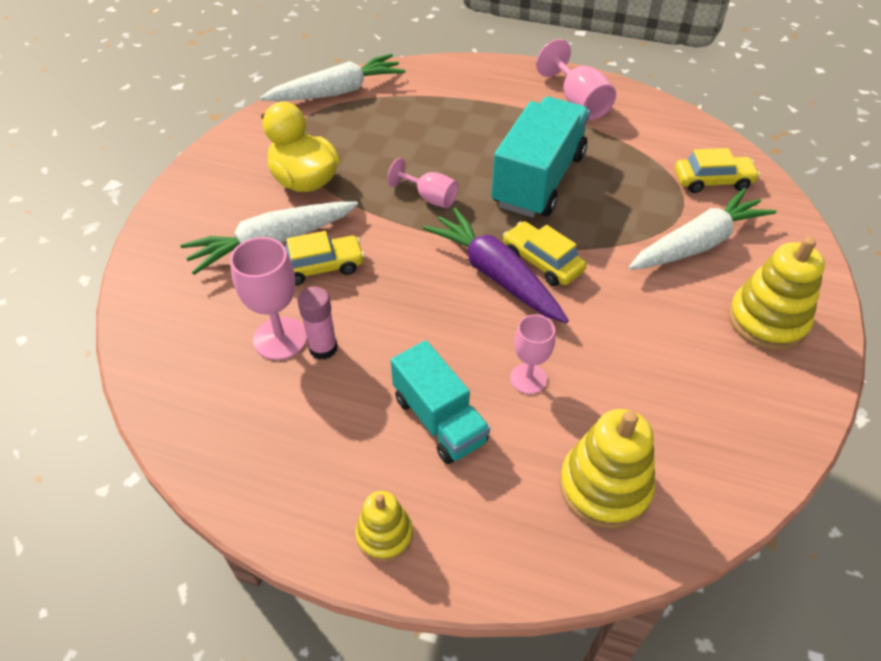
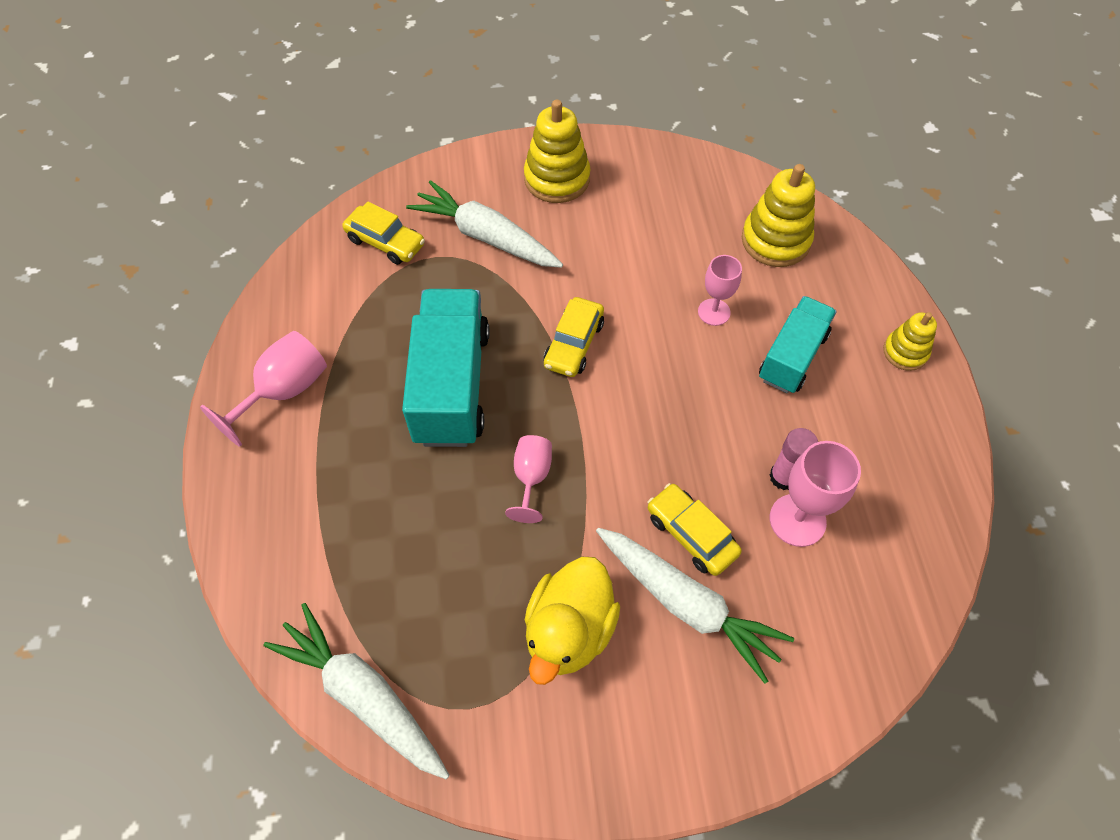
camera: 115 degrees left, 10 degrees up
(495, 275) = (612, 375): purple carrot -> none
(538, 180) = (451, 385): turquoise truck -> turquoise truck turned 90 degrees clockwise
(712, 181) = (385, 242): yellow car -> yellow car turned 150 degrees clockwise

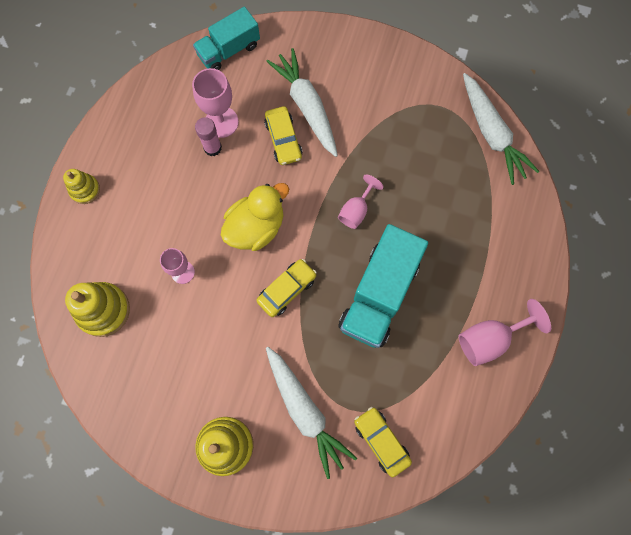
camera: 155 degrees left, 15 degrees up
(569, 630) = (374, 120): yellow duck -> yellow duck (256, 227)
(792, 357) = (155, 218): turquoise truck -> turquoise truck (229, 50)

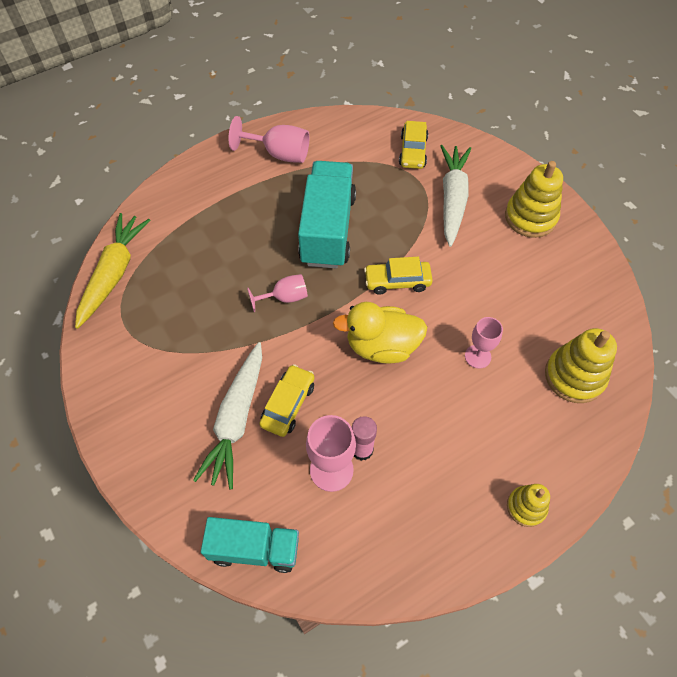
camera: 140 degrees left, 15 degrees down
(379, 294) = (328, 229): turquoise truck -> turquoise truck turned 60 degrees counterclockwise
(491, 134) = (114, 273): white carrot -> yellow carrot

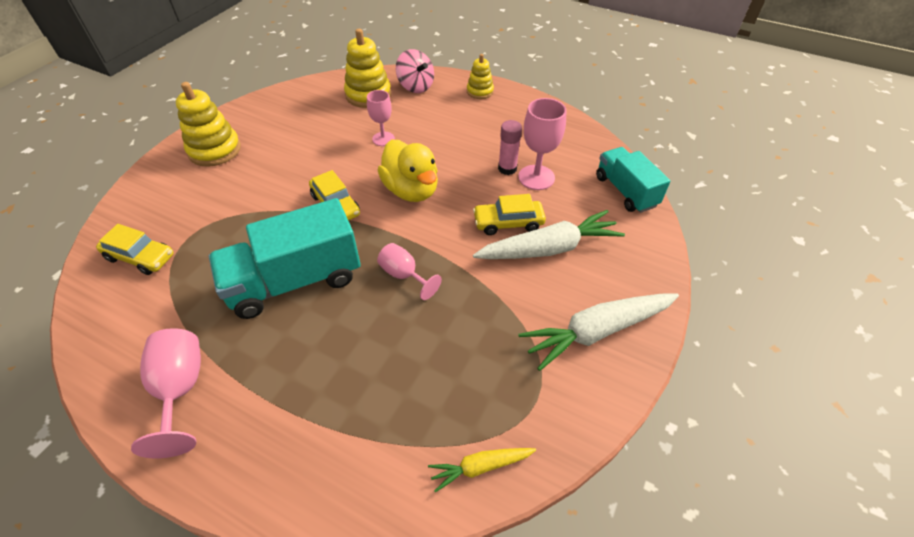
camera: 120 degrees left, 10 degrees down
(114, 273) = (480, 467): yellow carrot -> yellow carrot, size x0.53
(413, 151) = (140, 257): yellow car -> yellow car turned 45 degrees clockwise
(452, 199) = (209, 203): white carrot -> white carrot (597, 331)
(571, 436) = (416, 86): none -> pink spinning top

